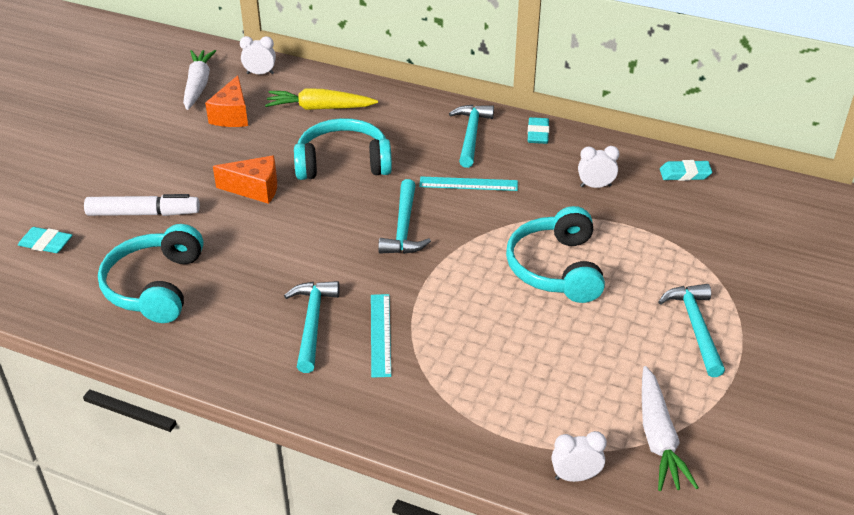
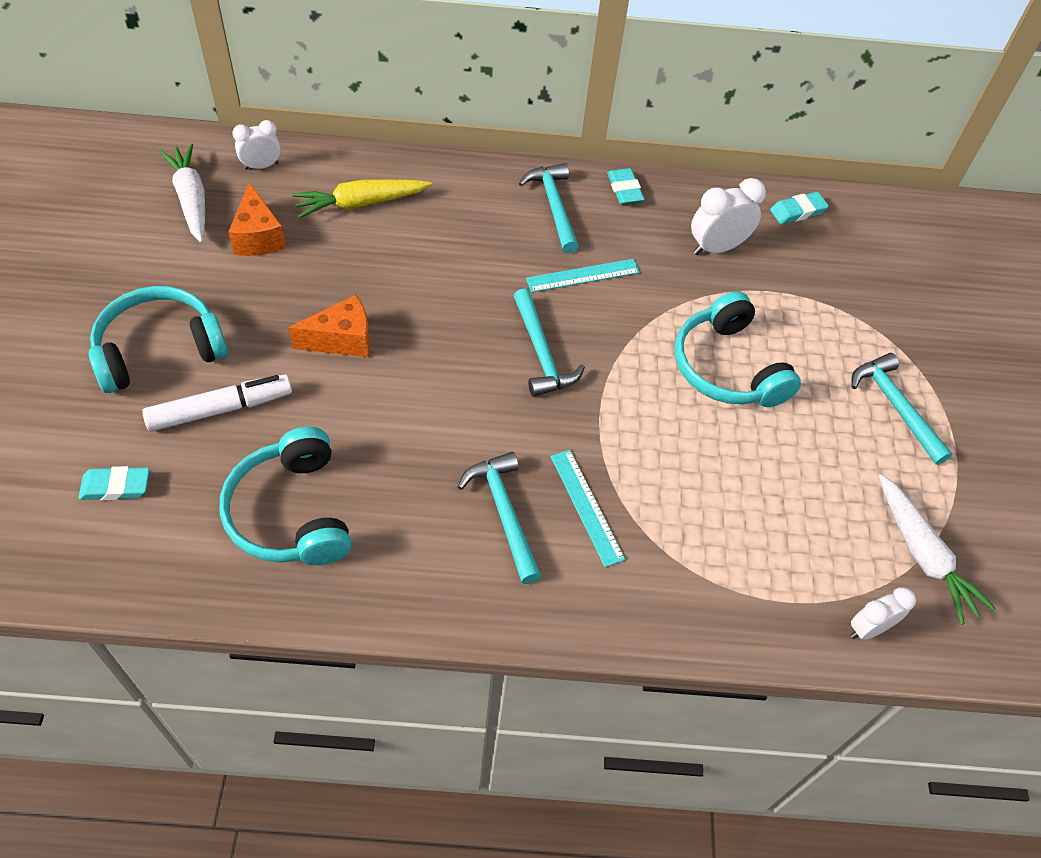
camera: 25 degrees left, 15 degrees up
(343, 163) = (428, 278): turquoise headphones -> turquoise headphones (159, 350)
(595, 186) = (717, 248): white clock -> white clock, size x1.53

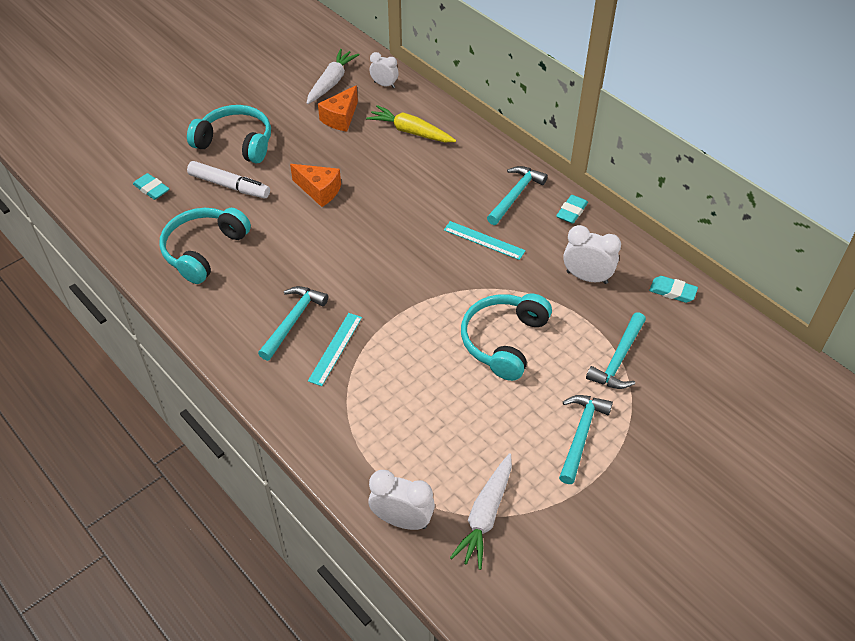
camera: 50 degrees right, 5 degrees down
(541, 353) = (408, 263): turquoise hammer -> turquoise hammer (618, 359)
(868, 628) = (402, 520): white clock -> white clock, size x1.53

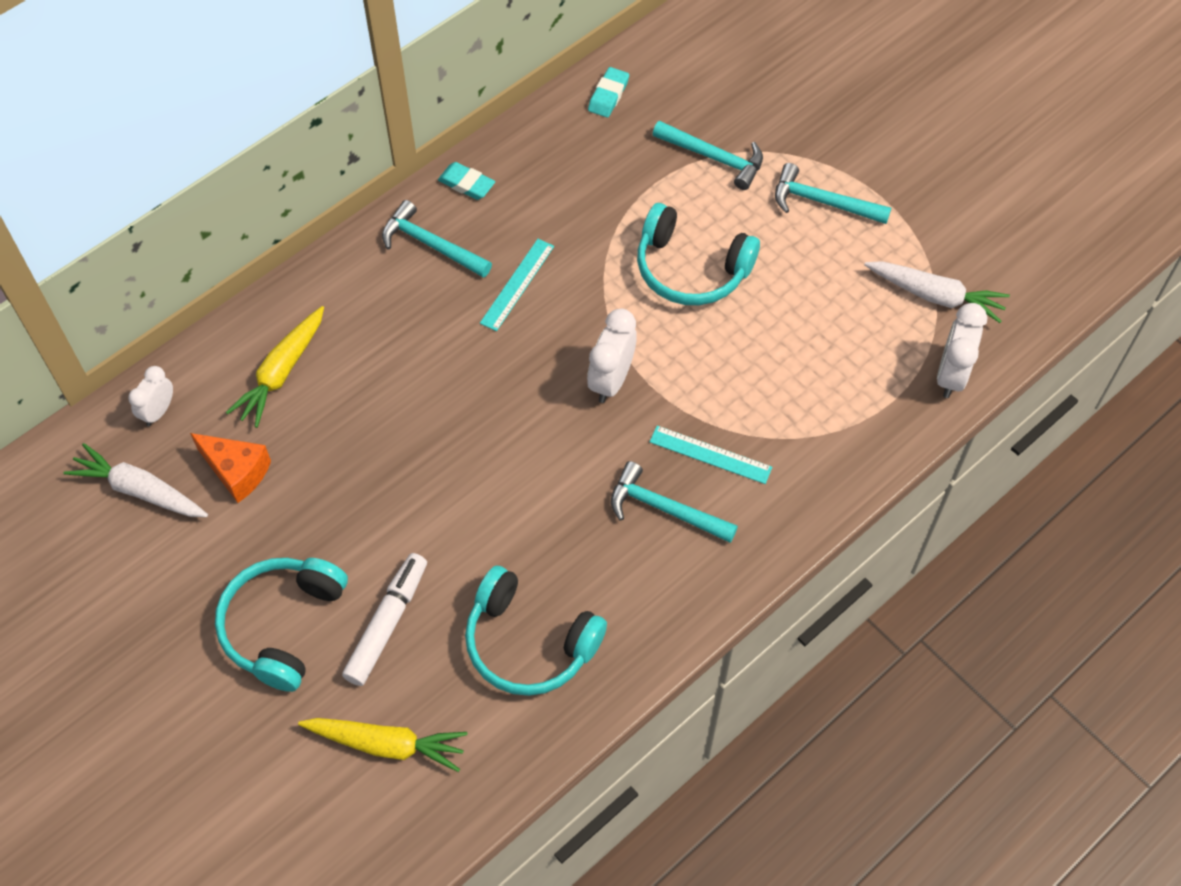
camera: 90 degrees left, 10 degrees up
(151, 189) = (387, 744): turquoise eraser -> yellow carrot
(319, 191) = (407, 492): orange cheese -> none
(587, 277) = (585, 177): white clock -> white clock (611, 380)

